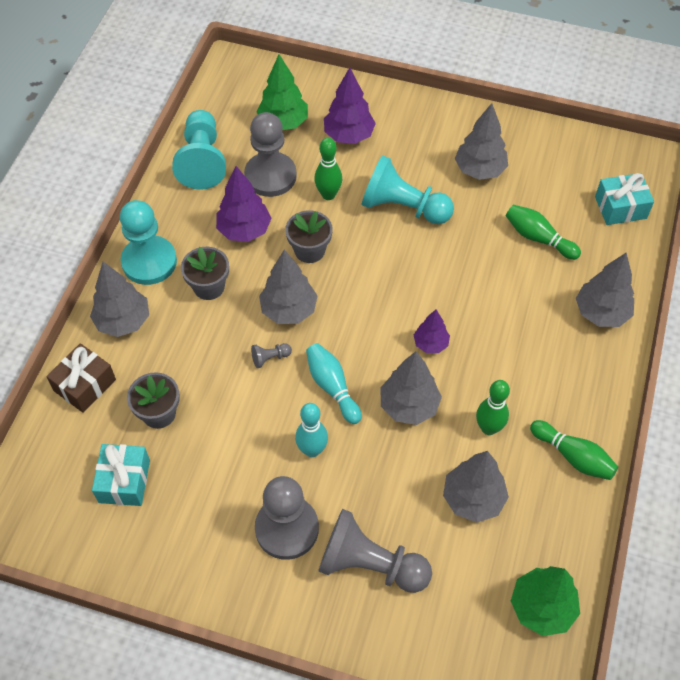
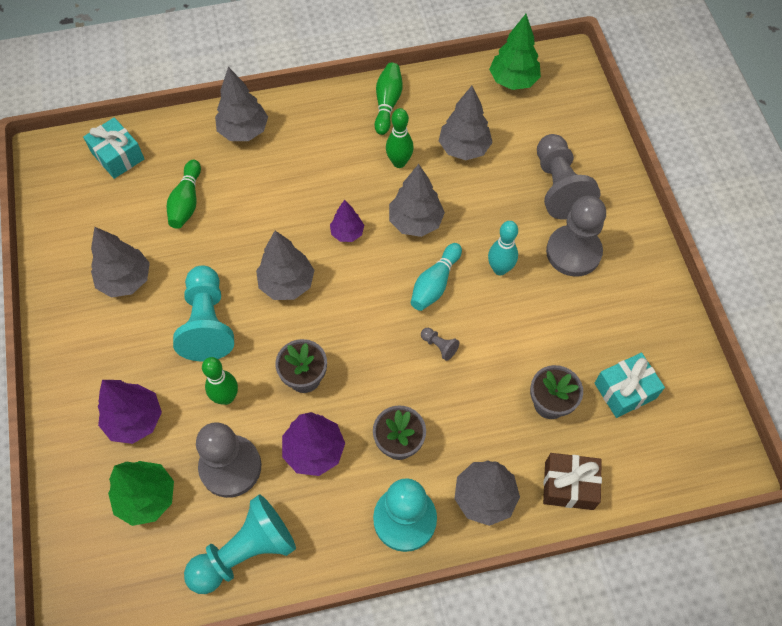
camera: 120 degrees left, 5 degrees up
(289, 310) = (381, 358): grey tree -> grey tree (287, 283)

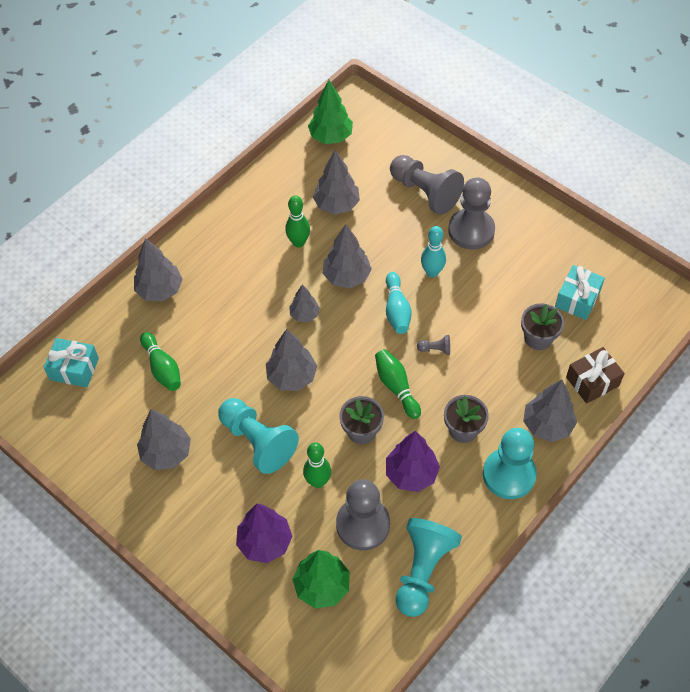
camera: 35 degrees left, 5 degrees down
(347, 233) = (304, 314): purple tree -> grey tree
(387, 103) = (253, 205): green bowling pin -> green bowling pin (396, 387)

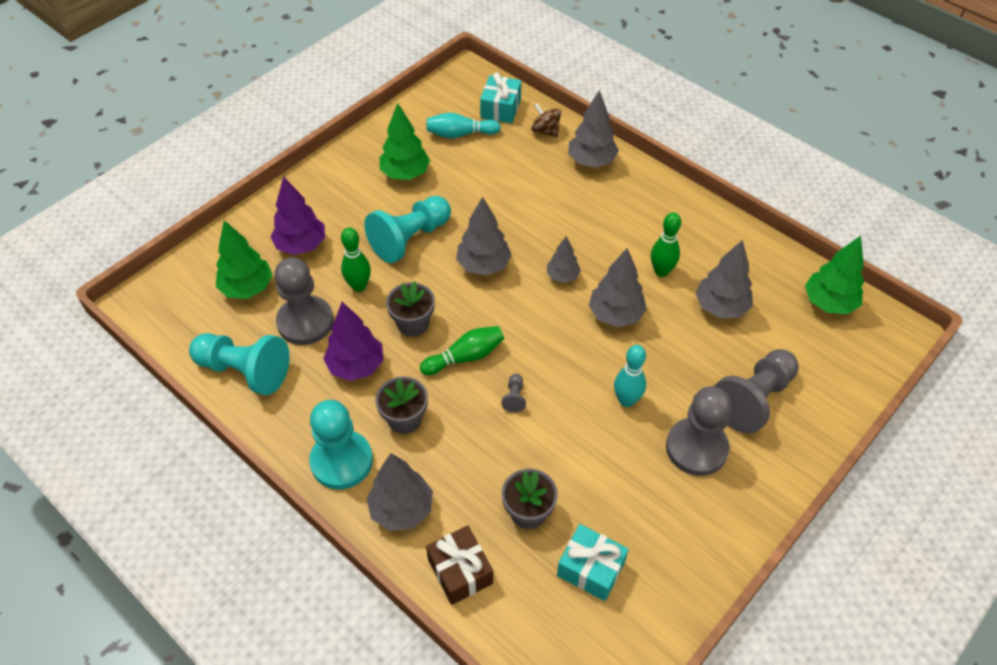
camera: 90 degrees right, 5 degrees down
(113, 328) = (545, 131): none -> brown spinning top
(162, 368) = (499, 167): green bowling pin -> none
(166, 453) = (405, 173): grey tree -> green tree
(396, 310) = (570, 361): turquoise bowling pin -> turquoise bowling pin (460, 134)

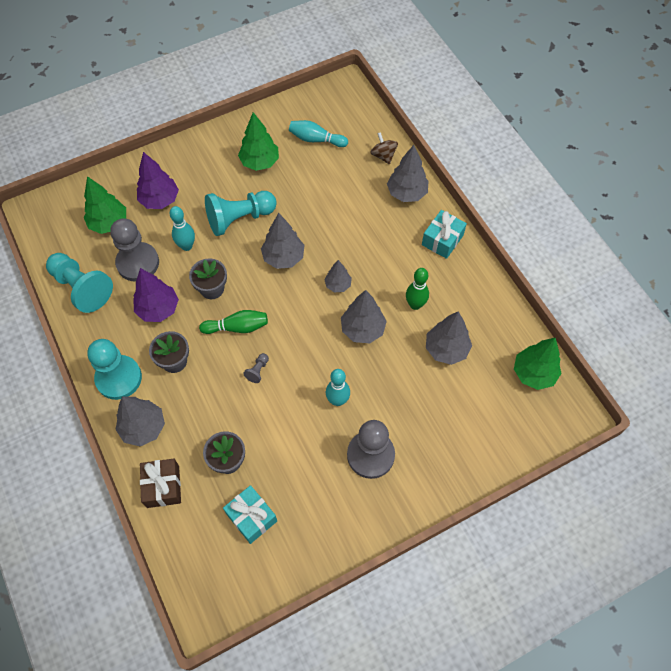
camera: 20 degrees right, 10 degrees up
(359, 286) = (186, 246): green bowling pin -> turquoise bowling pin
(500, 108) = (357, 125): turquoise gift -> turquoise gift (442, 240)
(753, 399) = (432, 432): grey pawn -> none

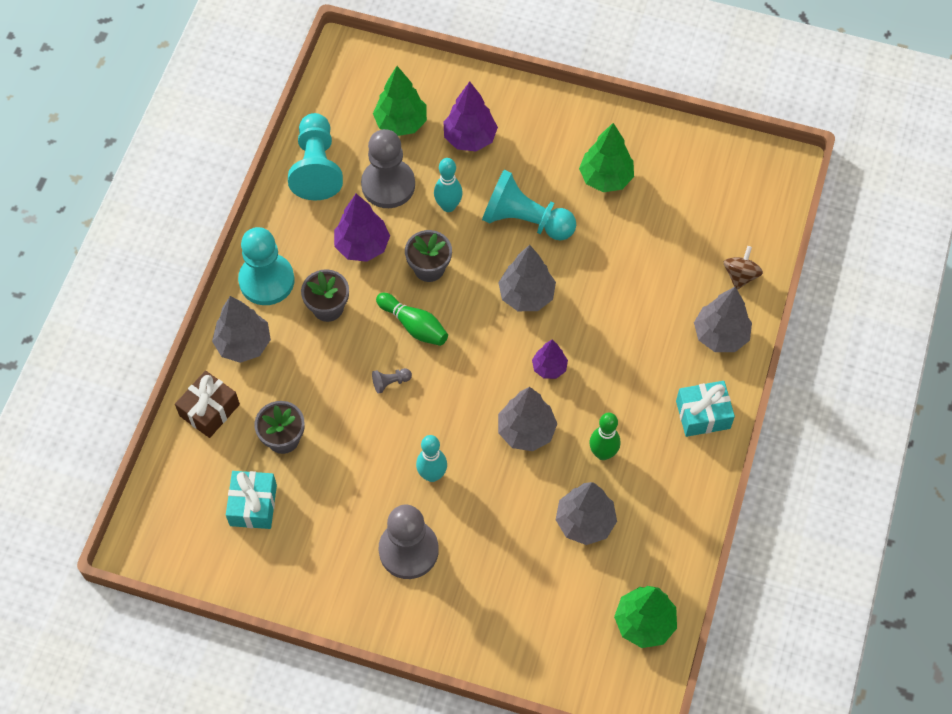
camera: 45 degrees right, 0 degrees up
(316, 139) = (688, 200): turquoise bowling pin -> none
(338, 285) = (549, 368): grey tree -> purple tree

